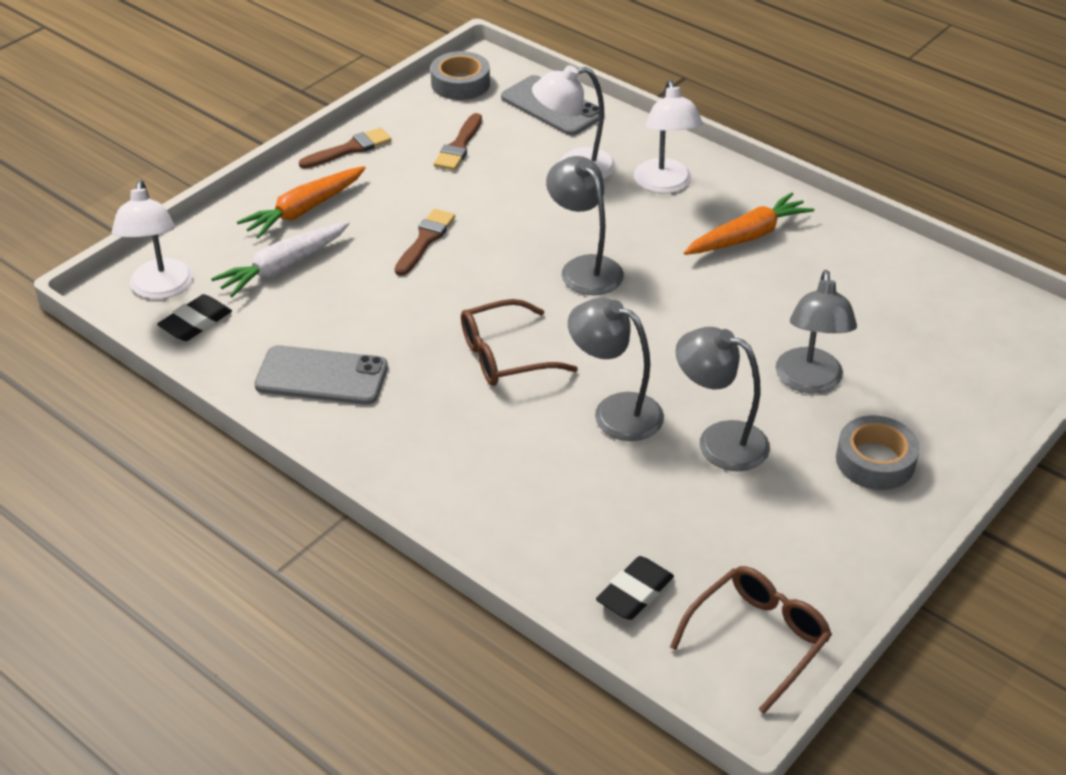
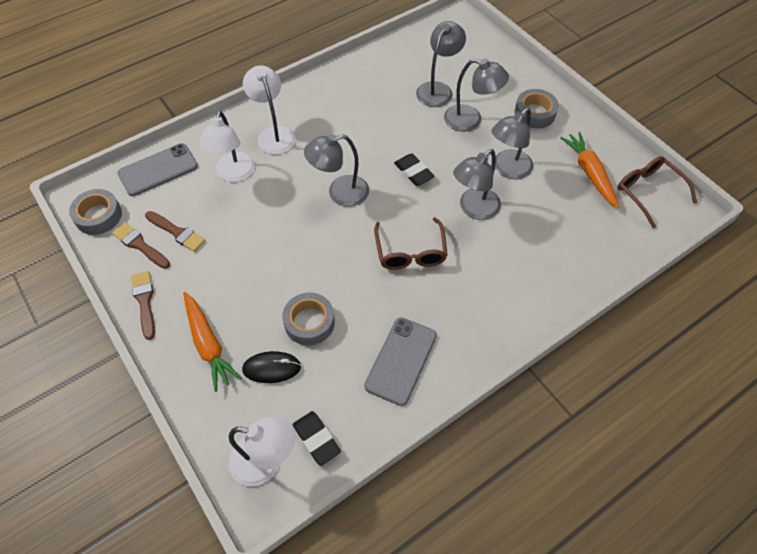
camera: 75 degrees left, 15 degrees up
(284, 266) = (271, 368): white carrot -> black mouse
(358, 283) = (309, 322): none -> grey tape
(425, 240) = (277, 273): brown brush -> brown brush (140, 245)
(635, 593) = (613, 234): black eraser -> black eraser (413, 172)
(665, 185) = (274, 134): white lamp -> white lamp turned 120 degrees counterclockwise
(747, 236) = (340, 111): orange carrot -> orange carrot (589, 173)
(860, 332) = (438, 89): none -> grey lamp

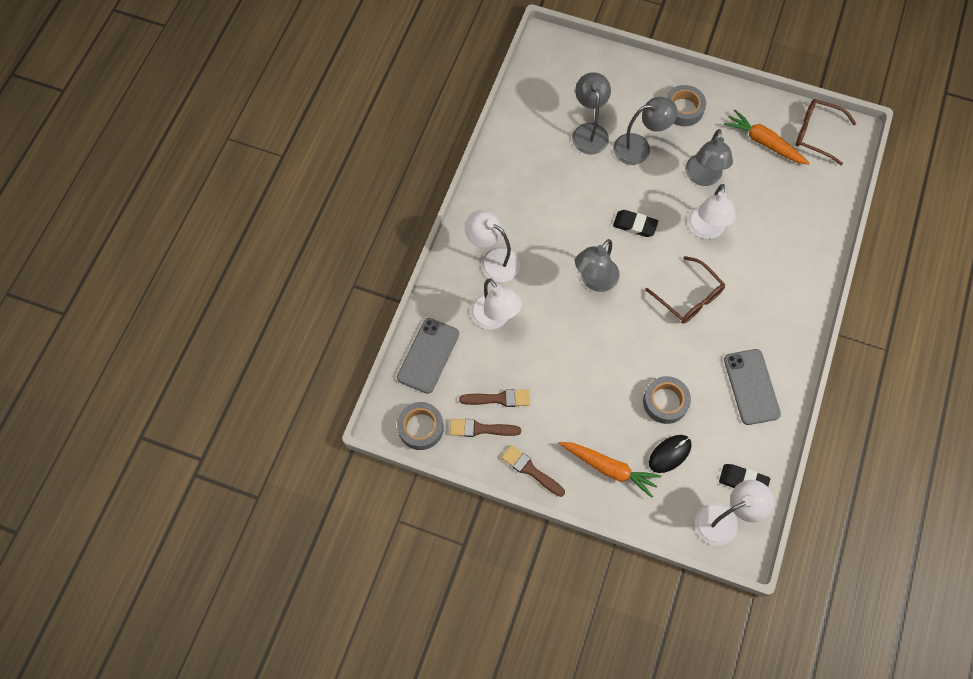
camera: 35 degrees left, 10 degrees up
(474, 209) = (705, 230): grey lamp -> white lamp

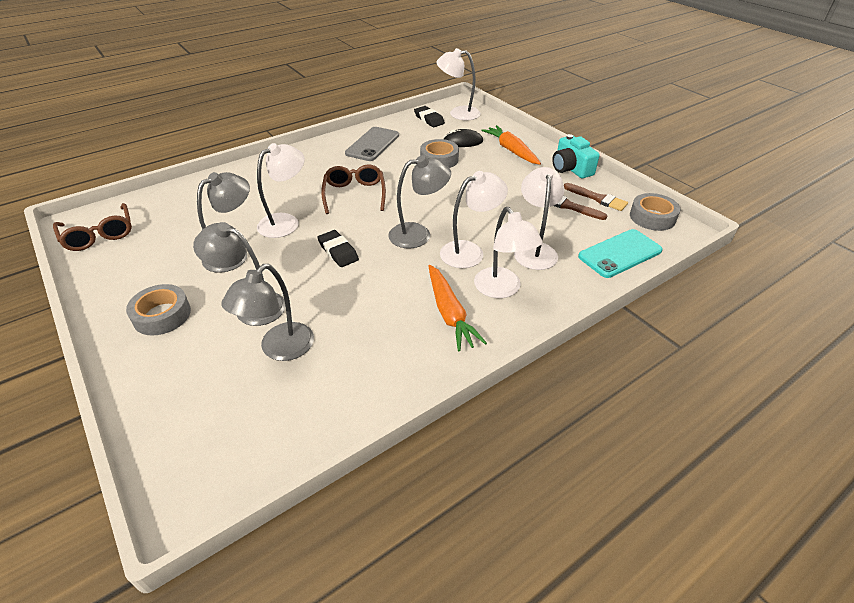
camera: 145 degrees left, 25 degrees down
(428, 355) = (619, 253): grey phone -> turquoise phone
(530, 470) = (571, 168): brown brush -> turquoise camera
(541, 285) = (470, 251): none -> white lamp
(764, 143) = (146, 250): orange carrot -> orange carrot (449, 313)

